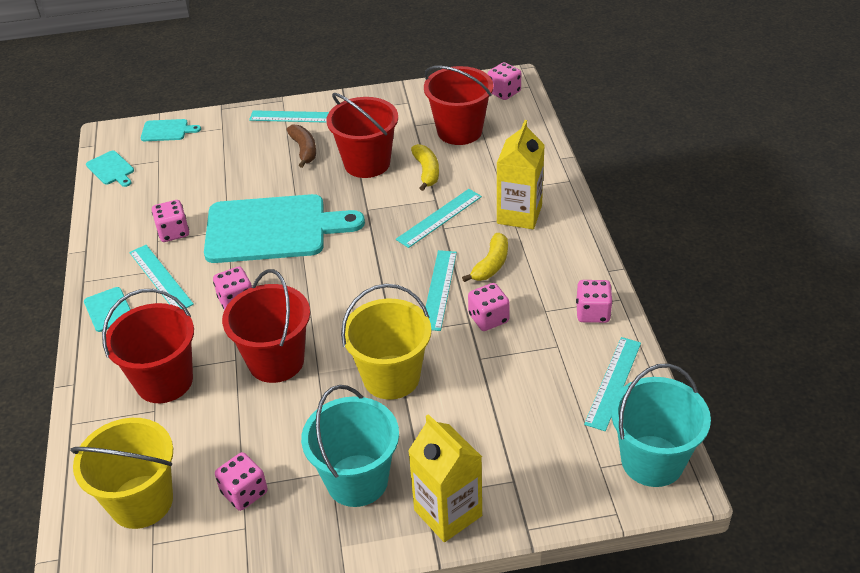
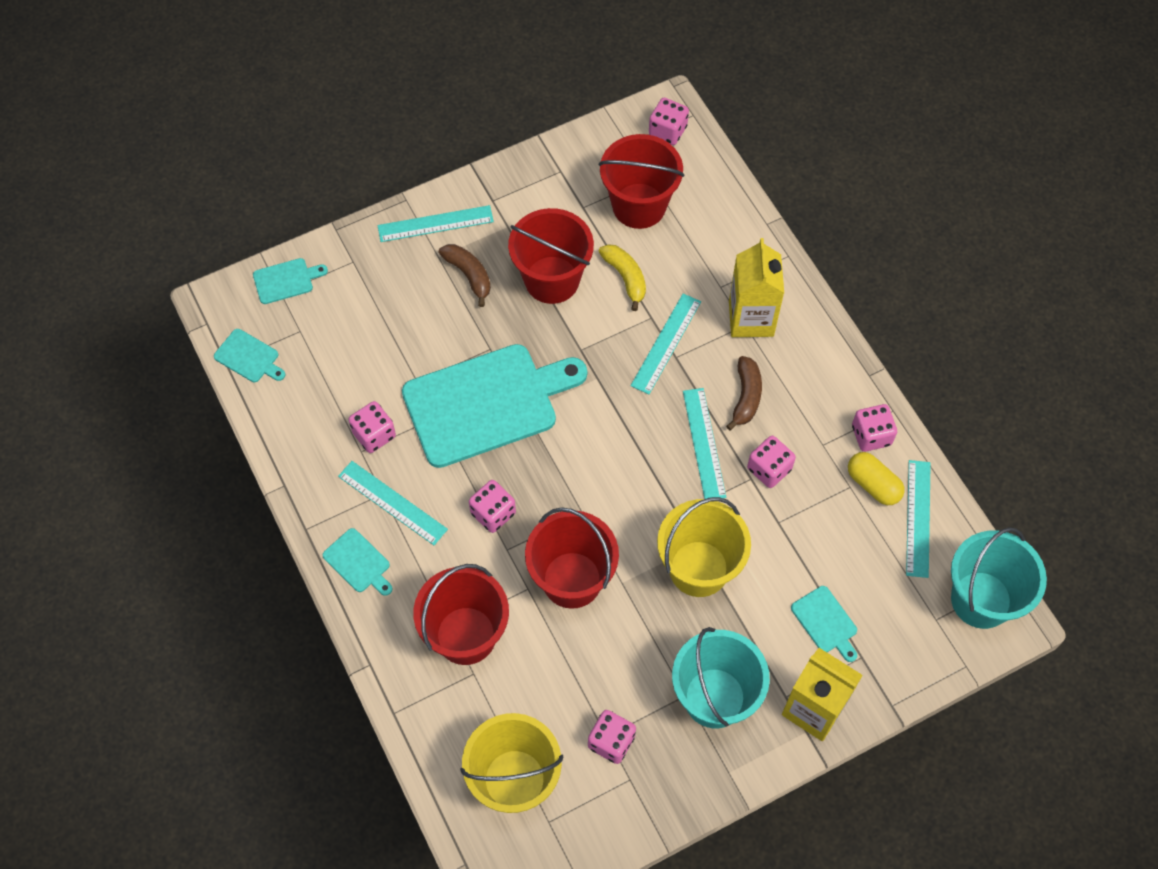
camera: 20 degrees left, 20 degrees up
(490, 444) = (826, 622): none -> turquoise cutting board
(491, 265) = (746, 397): yellow banana -> brown banana
(580, 349) = (873, 484): none -> yellow capsule

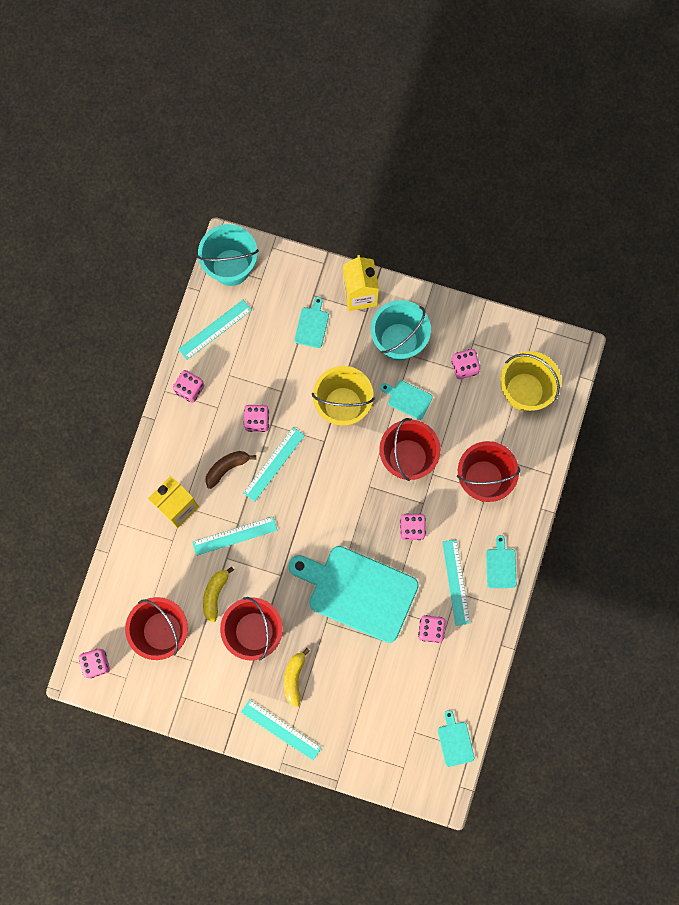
camera: 135 degrees left, 15 degrees up
(286, 280) = (394, 772): turquoise cutting board -> turquoise cutting board (408, 399)
(469, 275) = (294, 678): brown banana -> yellow banana
(873, 484) = (217, 365): yellow capsule -> none

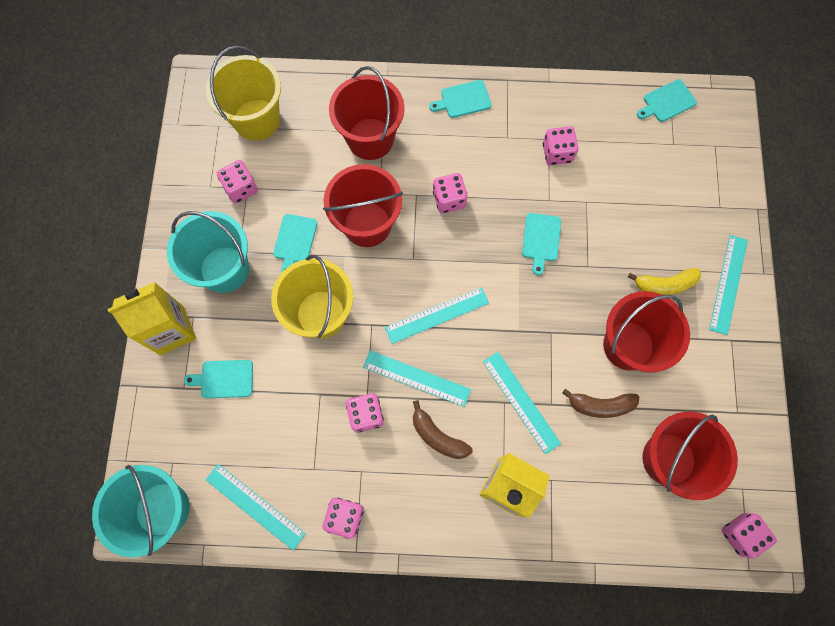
camera: 105 degrees left, 5 degrees down
(215, 594) = (600, 405): yellow banana -> brown banana
(358, 591) = (541, 240): turquoise cutting board -> turquoise cutting board, size x0.41
(456, 582) = (496, 140): turquoise ruler -> turquoise ruler (437, 315)

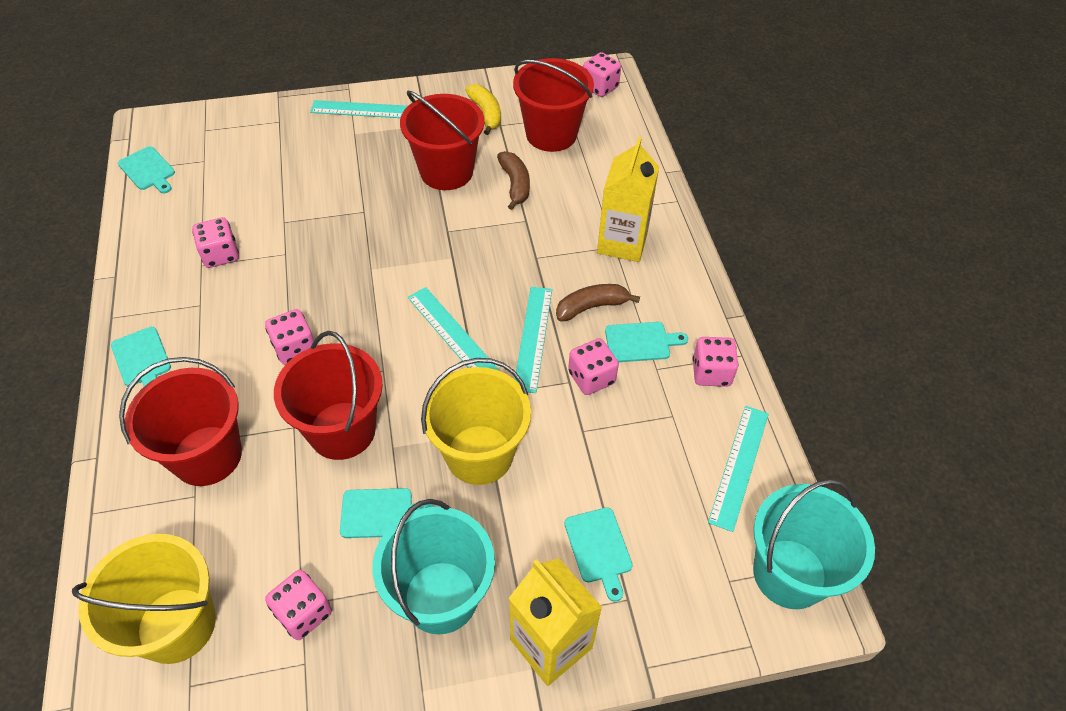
camera: 105 degrees left, 20 degrees down
(437, 436) = (592, 307): brown banana -> brown banana turned 135 degrees counterclockwise
(521, 402) = (531, 244): turquoise ruler -> none
(541, 240) = (338, 253): turquoise cutting board -> turquoise cutting board (641, 342)
(664, 284) = (374, 152): yellow banana -> yellow banana (486, 114)

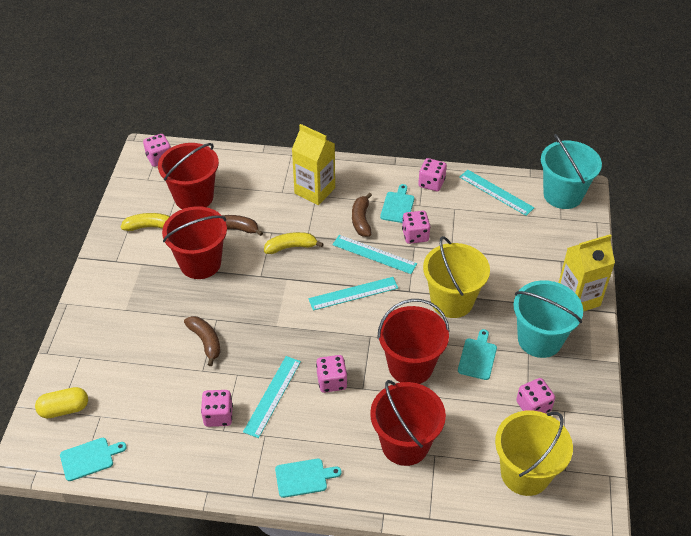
camera: 70 degrees left, 5 degrees down
(207, 132) = (64, 409): none -> yellow capsule
(326, 212) = (205, 342): none -> brown banana
(364, 110) = (101, 298): turquoise ruler -> turquoise ruler (272, 396)
(508, 246) = (291, 247): none -> yellow banana
(599, 548) = (529, 264): turquoise cutting board -> none

